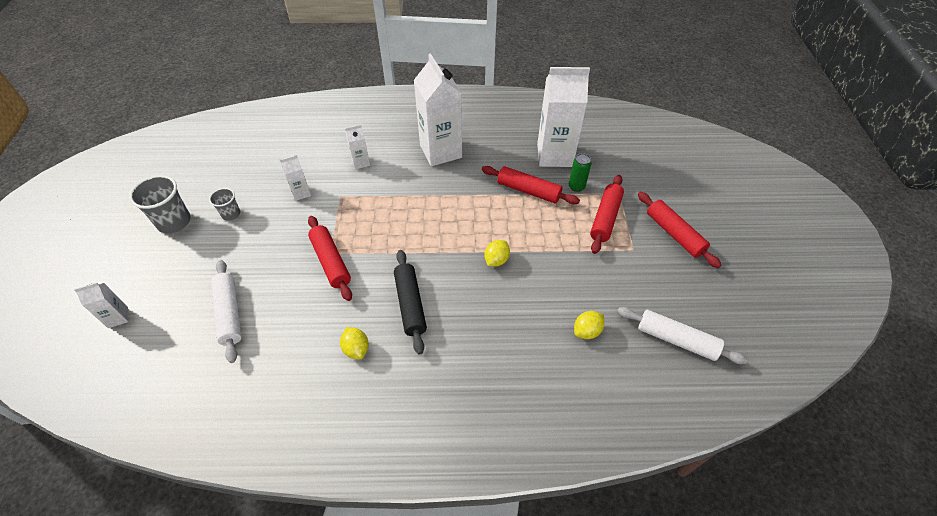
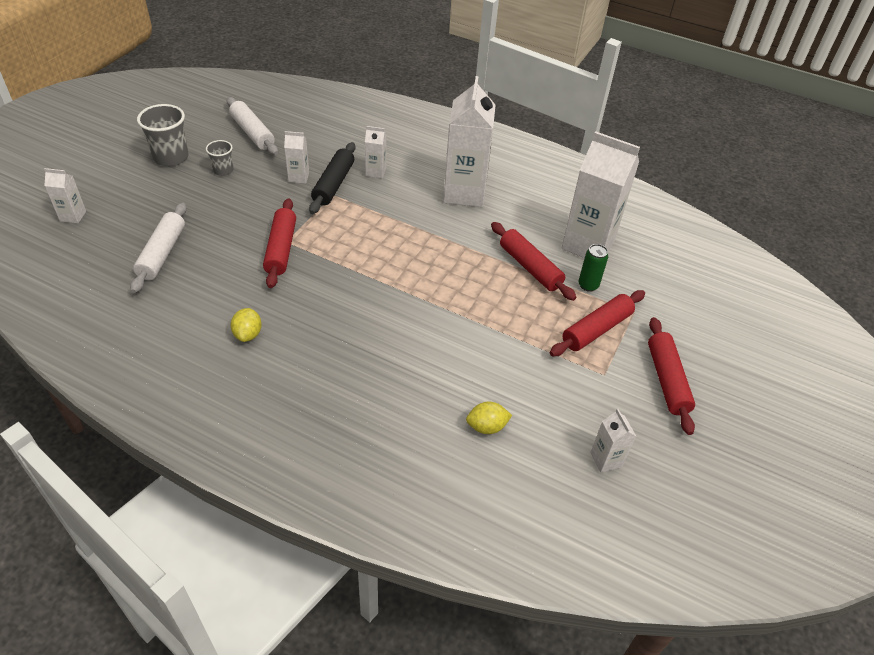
camera: 25 degrees right, 5 degrees down
(410, 304) = (327, 319): black rolling pin -> black rolling pin (333, 184)
(496, 260) = (443, 318): yellow lemon -> none
(676, 340) = (581, 483): white rolling pin -> white rolling pin (252, 133)
(679, 313) = (606, 459): none -> white carton

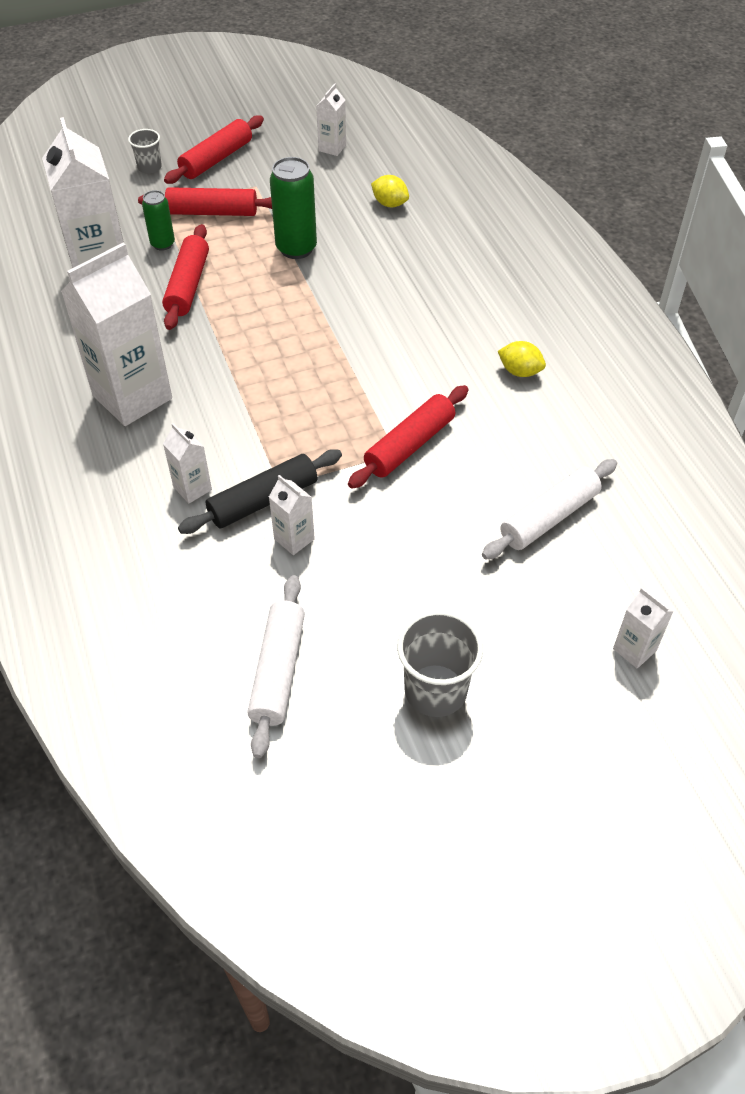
camera: 135 degrees left, 5 degrees up
(223, 170) = (381, 614): grey cup -> grey cup (149, 167)
(248, 334) = (520, 371): yellow lemon -> yellow lemon turned 75 degrees clockwise
(502, 337) = (296, 248): none -> green can

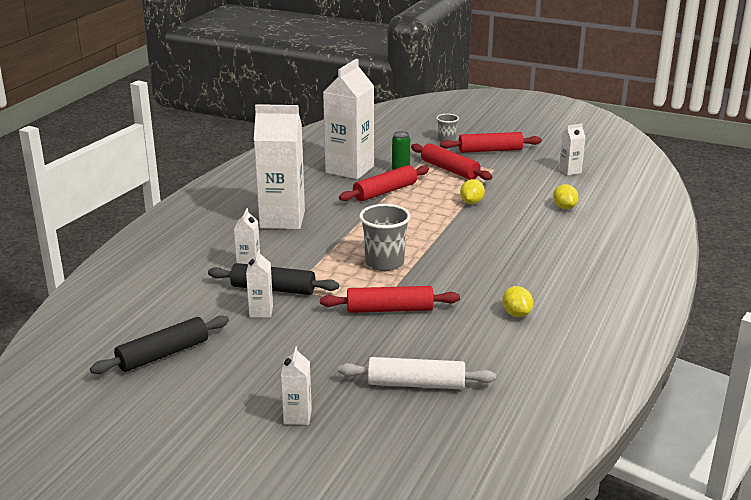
camera: 45 degrees right, 25 degrees down
(278, 670) = (163, 354): white rolling pin -> black rolling pin
(296, 248) = (471, 202): green can -> yellow lemon
(435, 690) = (220, 412): grey cup -> grey cup (384, 263)
(634, 649) = (360, 471): white carton -> white carton (297, 417)

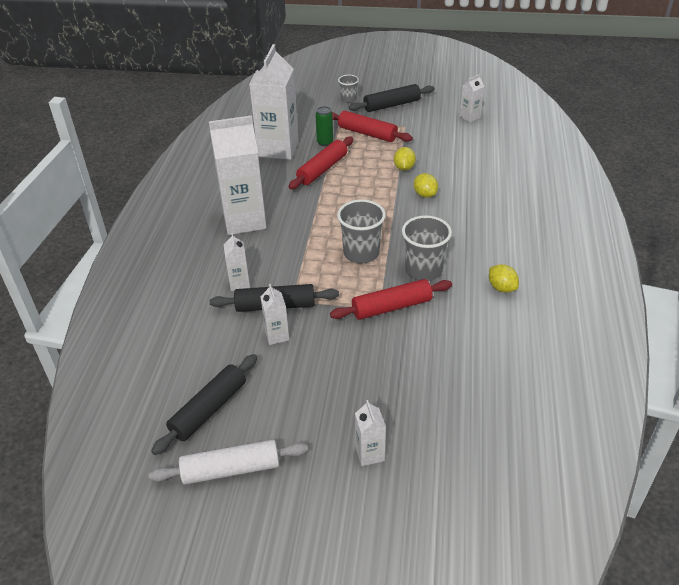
camera: 15 degrees left, 15 degrees up
(416, 384) = (455, 389): white rolling pin -> white rolling pin (231, 469)
(441, 286) = (423, 270): none -> grey cup
(490, 150) = (391, 105): red rolling pin -> black rolling pin
(564, 207) = (484, 159): yellow lemon -> yellow lemon (425, 194)

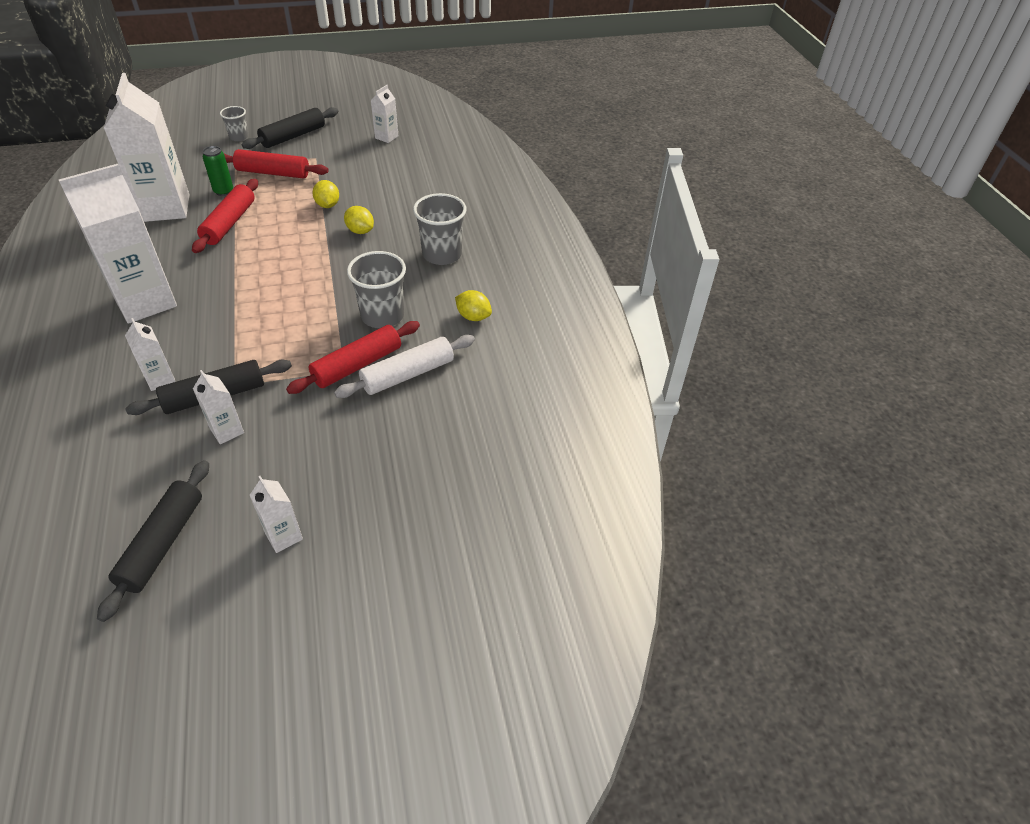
camera: 25 degrees left, 5 degrees up
(231, 469) = (212, 608): white rolling pin -> white rolling pin (408, 374)
(361, 253) = (304, 311): grey cup -> grey cup (442, 254)
(370, 454) = (379, 538): white carton -> white carton (284, 536)

